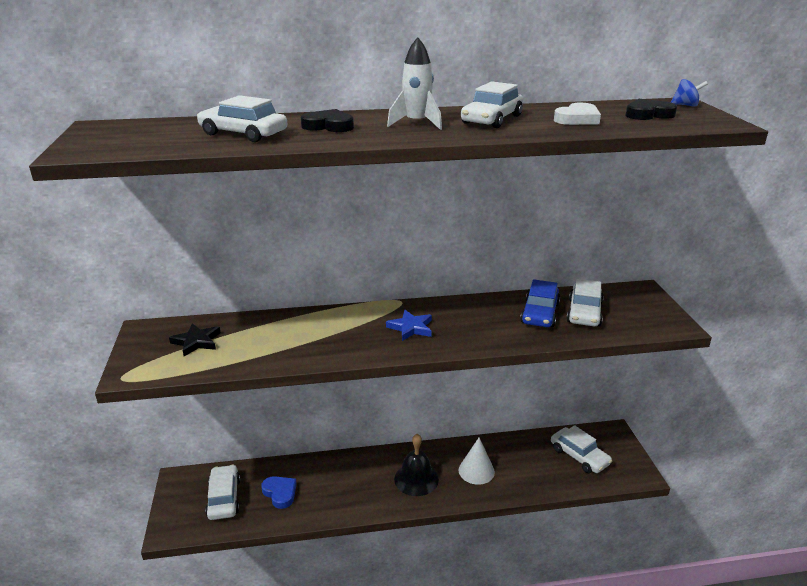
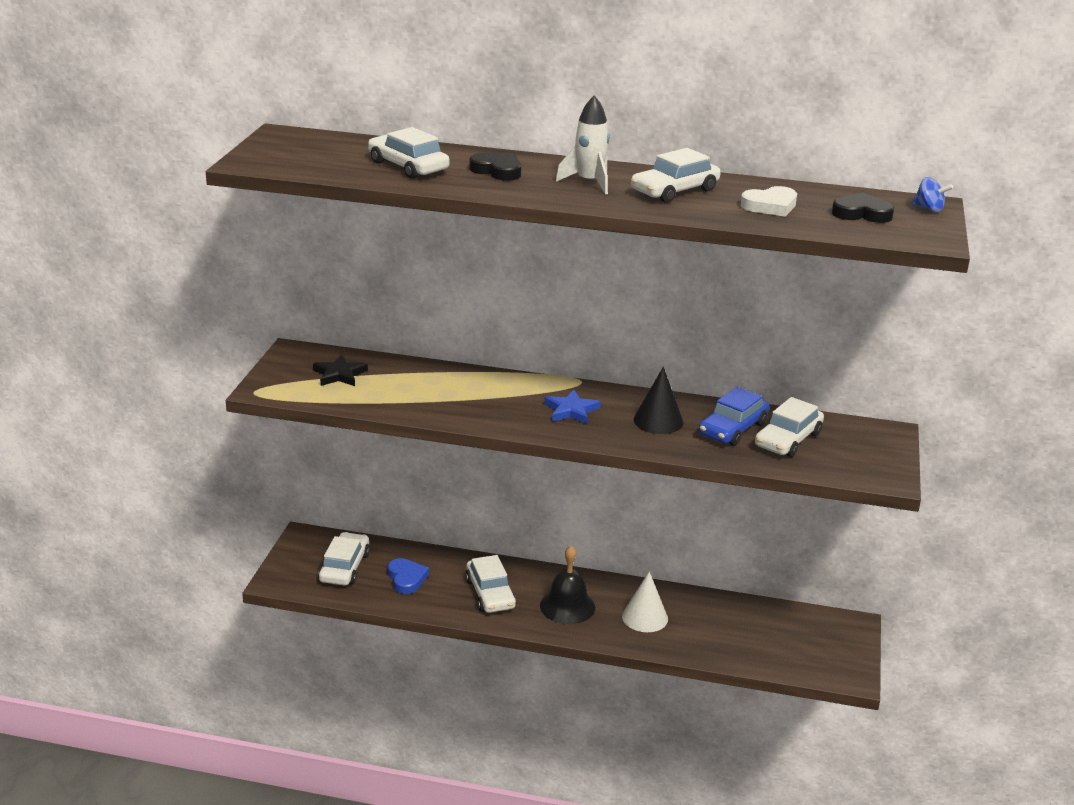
camera: 20 degrees right, 0 degrees up
(482, 320) = (658, 421): none -> black cone
(579, 456) = (786, 637): white car -> white car (490, 594)

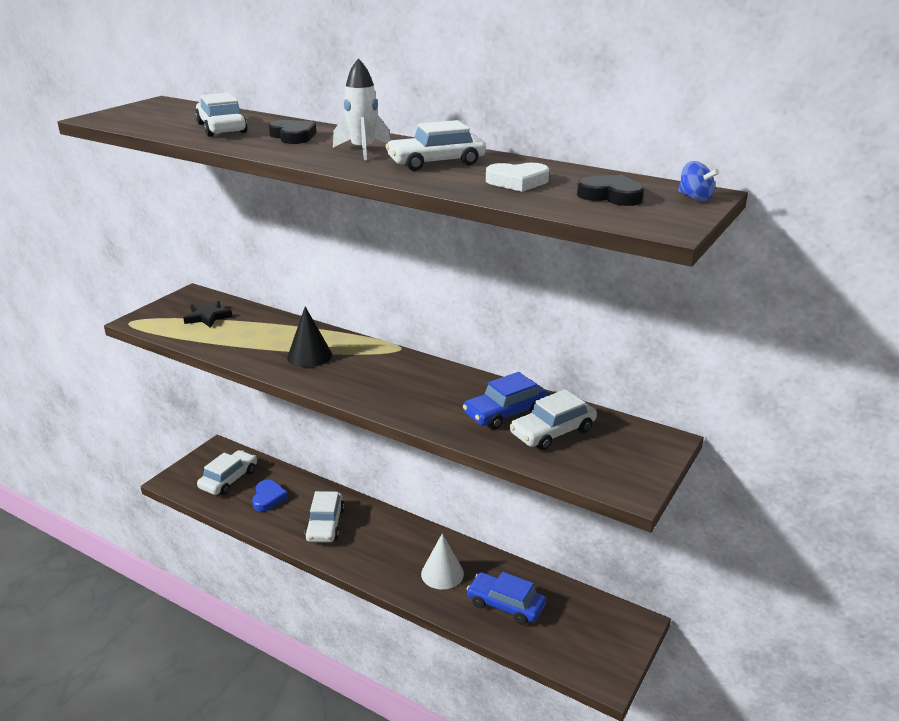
camera: 20 degrees right, 0 degrees up
(567, 606) = (381, 549): black bell -> none
(571, 410) = (369, 373): blue star -> none
(658, 421) = (440, 394): black cone -> black cone (309, 356)
(724, 633) = (505, 604): none -> blue car

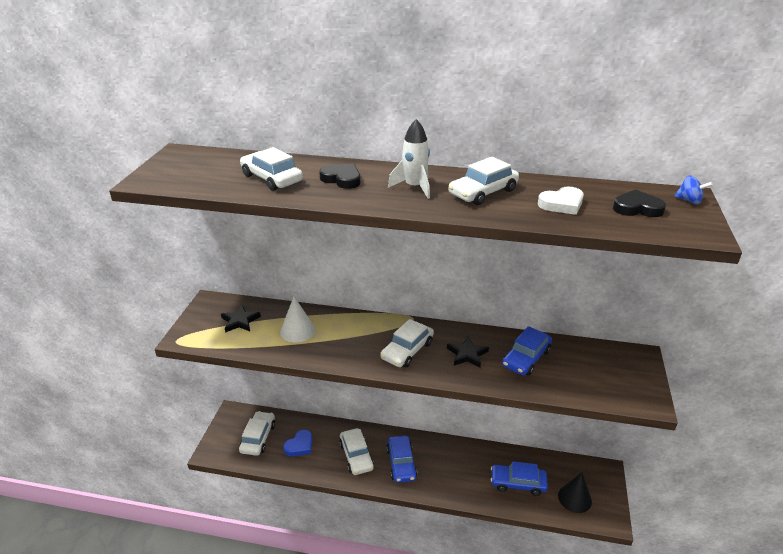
camera: 20 degrees left, 5 degrees up
(268, 498) = (299, 446): blue heart -> blue heart turned 60 degrees clockwise
(309, 356) = (350, 341): black cone -> black cone (574, 498)
(373, 545) = (401, 463): none -> blue car
(434, 394) = (467, 354): none -> black star
(442, 573) = (462, 472): white cone -> white cone (297, 331)
(552, 432) = (568, 367): white car -> white car (407, 350)

